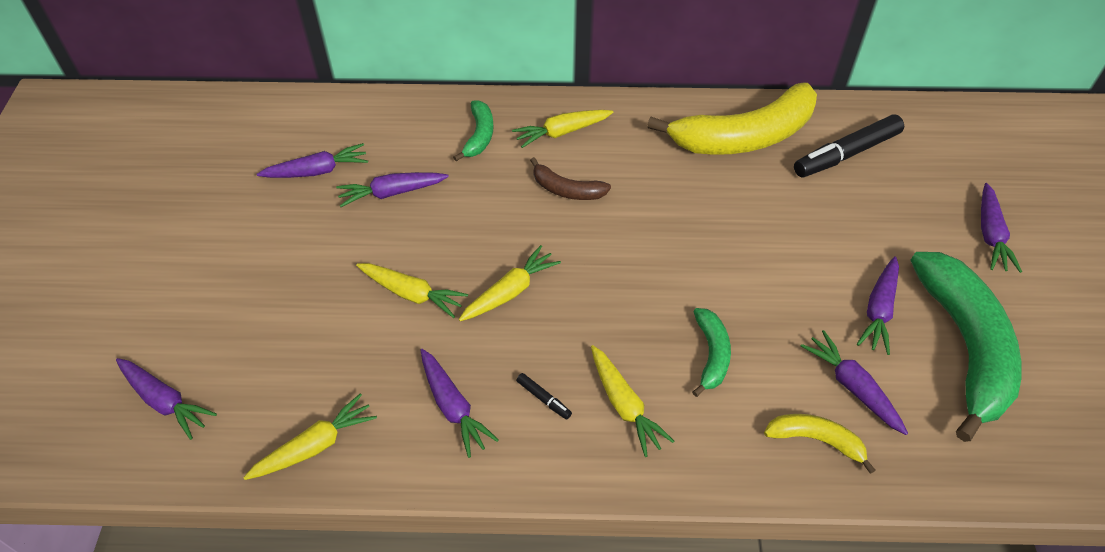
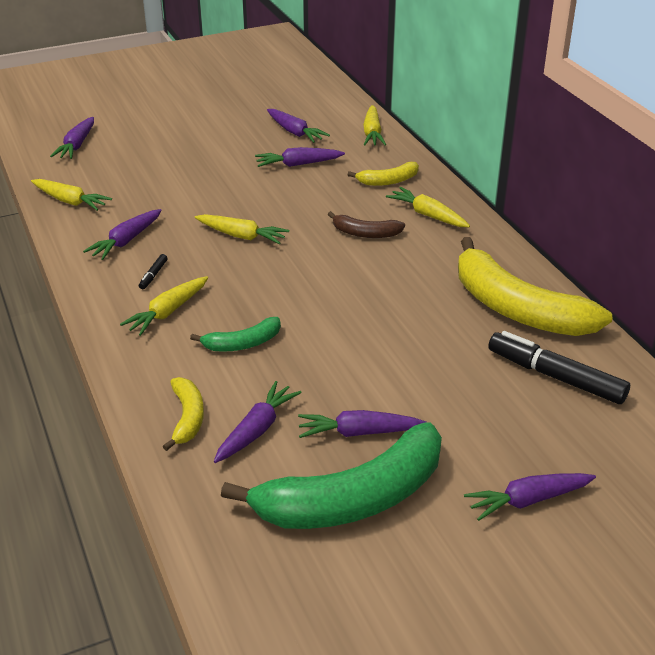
camera: 65 degrees right, 15 degrees down
(392, 193) = (298, 164): purple carrot -> purple carrot turned 60 degrees counterclockwise
(411, 294) = (212, 198): yellow carrot -> yellow carrot (372, 133)
(479, 136) = (388, 181): green banana -> yellow banana
(566, 190) = (365, 233): brown banana -> brown banana turned 75 degrees counterclockwise

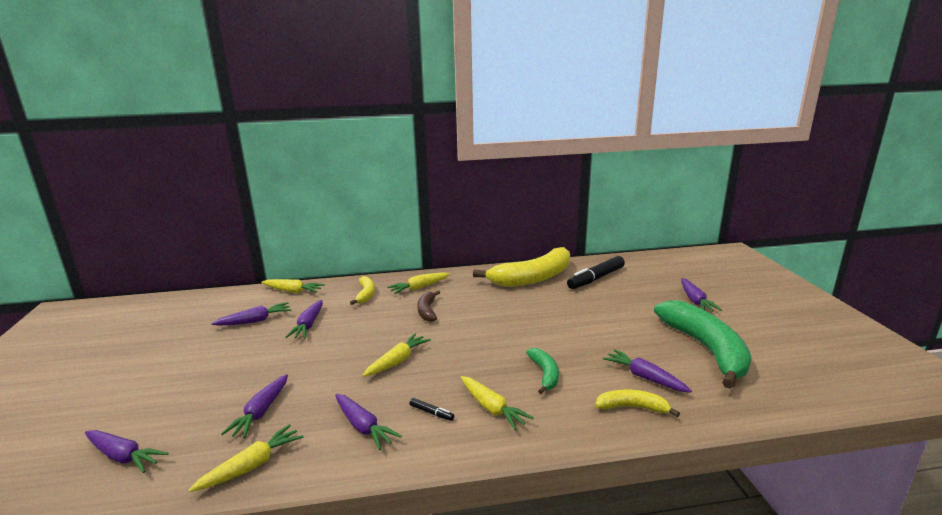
camera: 75 degrees left, 15 degrees down
(359, 432) = (645, 340): purple carrot -> purple carrot (261, 412)
(365, 233) = (427, 311): brown banana -> brown banana turned 150 degrees clockwise

